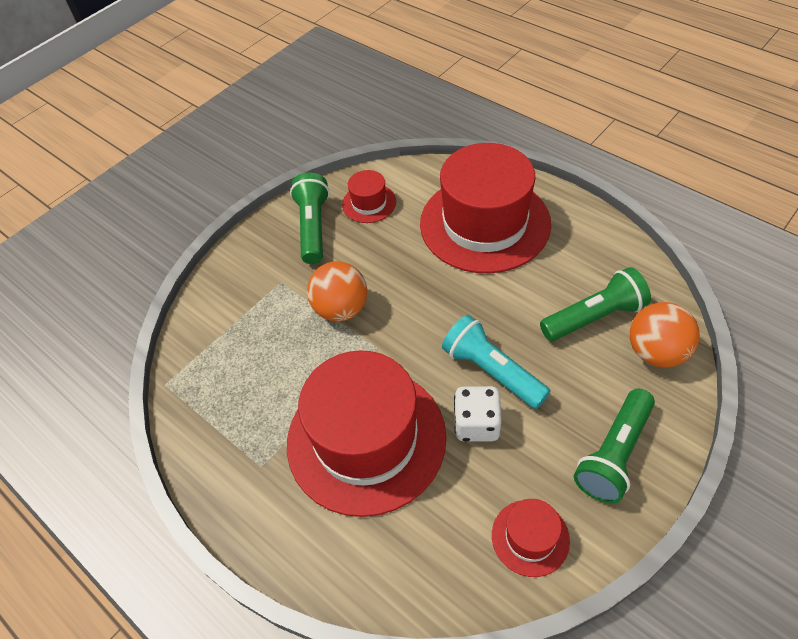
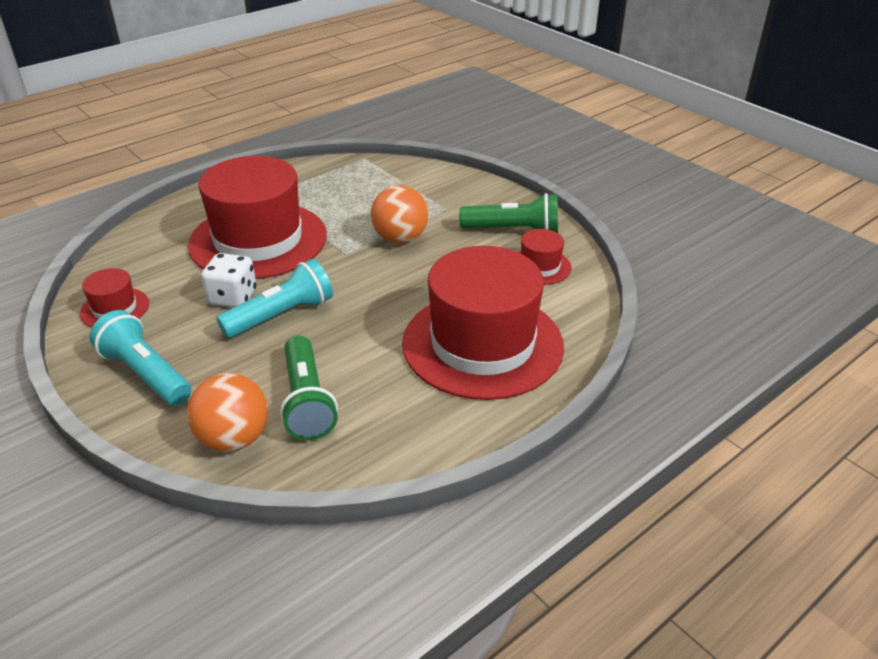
camera: 95 degrees right, 15 degrees down
(614, 454) = (145, 374): green flashlight -> turquoise flashlight

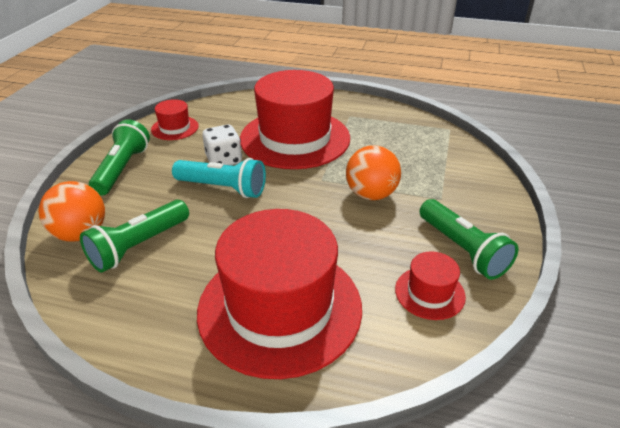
camera: 55 degrees right, 0 degrees up
(145, 374) = (122, 169): turquoise flashlight -> green flashlight

